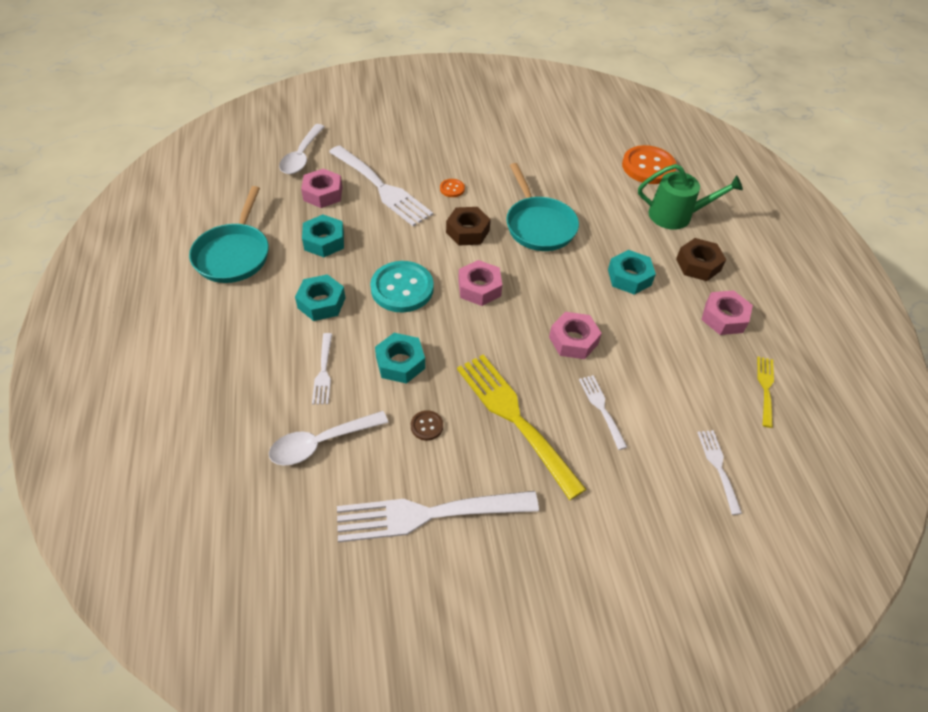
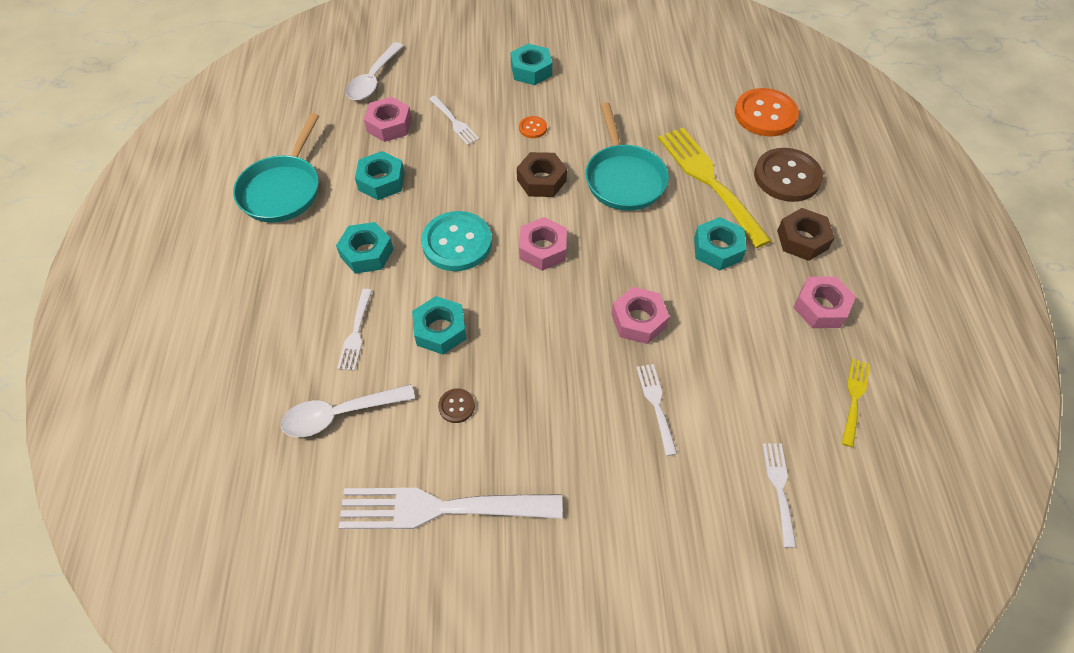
camera: 10 degrees right, 5 degrees up
(381, 187) = (454, 122): white fork -> white fork, size x0.49
(442, 141) = (531, 70): none -> turquoise nut
(515, 418) = (556, 407): yellow fork -> yellow fork (709, 181)
(675, 215) = (787, 177): green watering can -> brown button

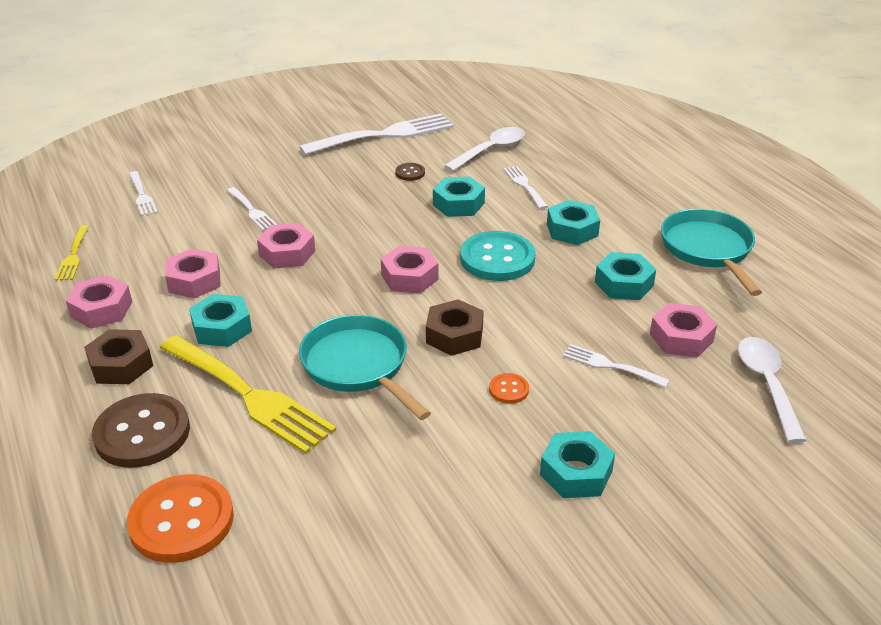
camera: 155 degrees right, 20 degrees down
(733, 314) = (194, 281): none -> pink nut

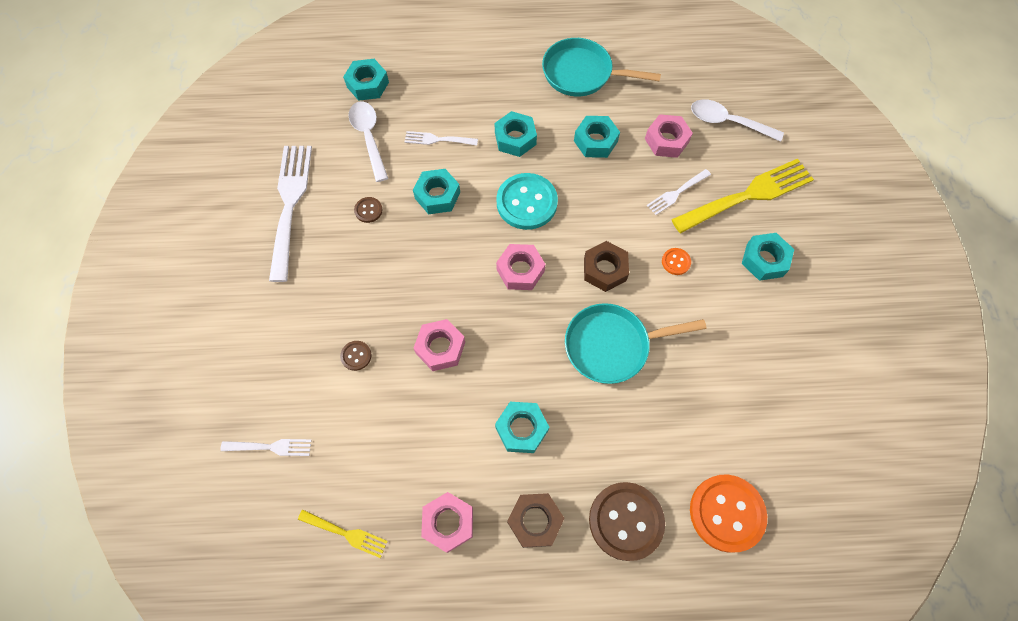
camera: 65 degrees left, 30 degrees up
(194, 281) = (444, 434): pink nut -> none
(248, 395) = (613, 432): yellow fork -> yellow fork (747, 196)
(251, 210) = (356, 356): white fork -> brown button
(550, 133) = (367, 84): none -> turquoise nut

